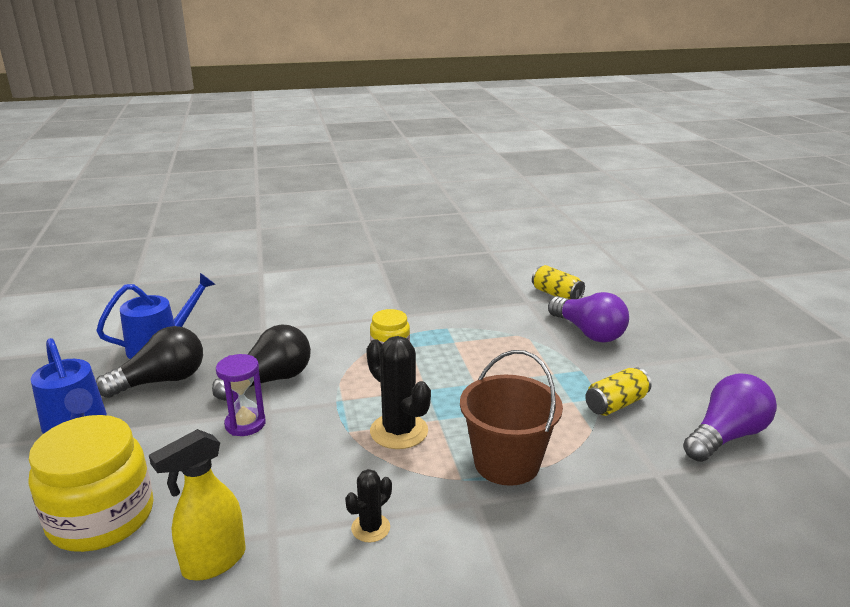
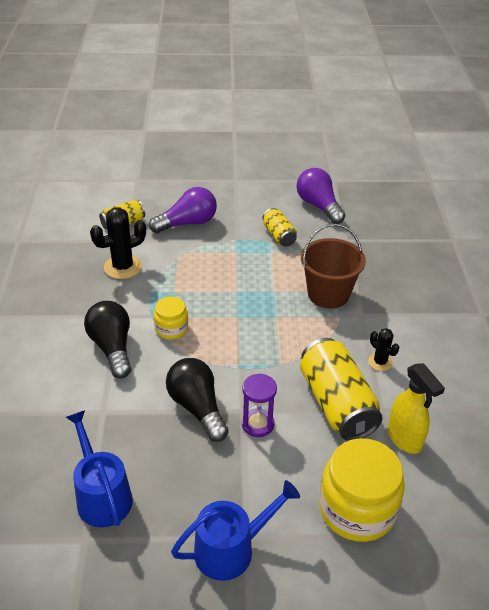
camera: 80 degrees left, 15 degrees up
(161, 381) = (173, 489): black light bulb -> black light bulb (112, 348)
(281, 487) = (336, 403): none -> yellow can
(399, 431) = (286, 338): black cactus -> black cactus (123, 267)

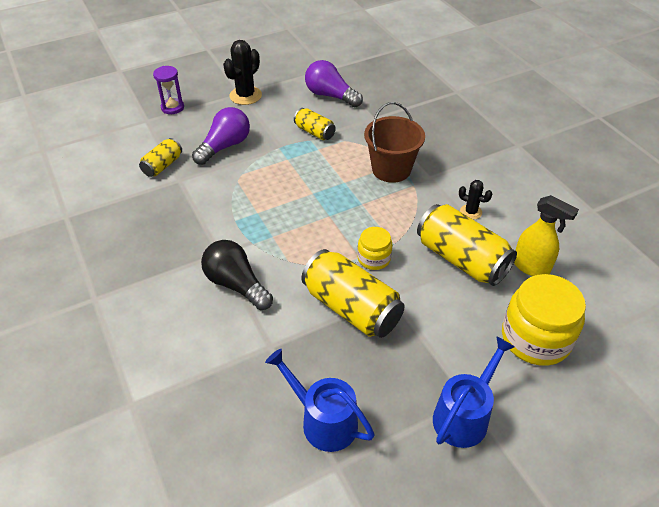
camera: 25 degrees left, 5 degrees up
(123, 267) = (192, 206): black cactus -> black cactus (245, 96)
(171, 328) = (278, 247): yellow jar -> yellow jar (374, 258)
(197, 408) = (351, 308): black light bulb -> yellow can
(257, 424) = (411, 302): purple hourglass -> purple hourglass (172, 107)

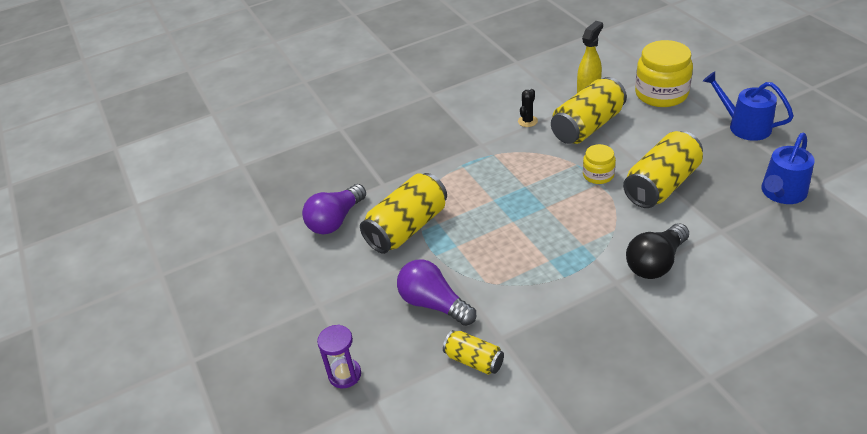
camera: 85 degrees left, 5 degrees down
(245, 96) = (325, 298): black cactus -> none
(314, 132) = (407, 228): yellow can -> yellow can, size x1.85
(391, 169) = (471, 169): brown bucket -> none

